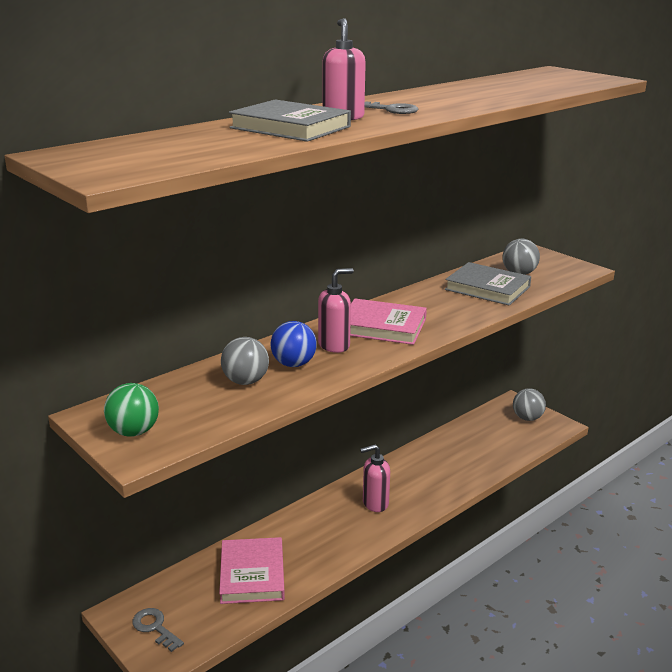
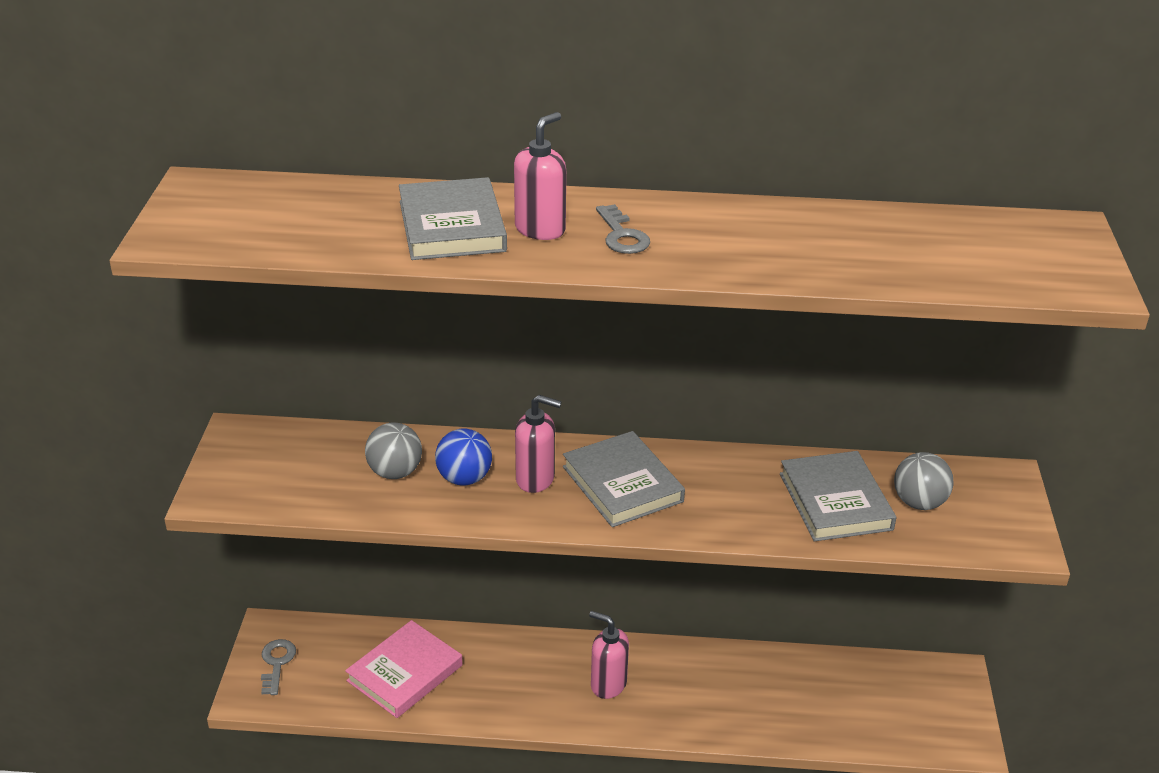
camera: 45 degrees right, 10 degrees up
(134, 432) = (240, 470): green ball -> none
(382, 326) = (622, 484): pink book -> grey book
(527, 418) = (941, 706): grey ball -> none

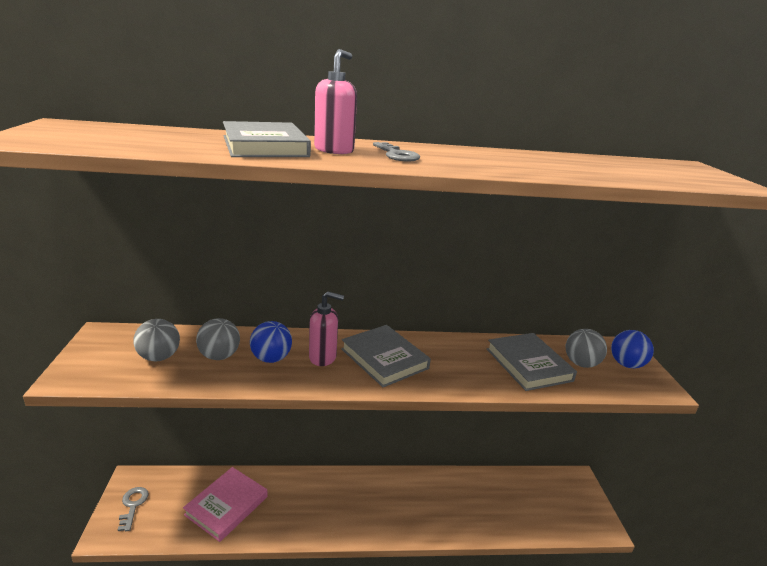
camera: 10 degrees left, 10 degrees down
(317, 471) = (159, 357): none -> grey ball
(608, 684) = (367, 503): pink soap dispenser -> none
(992, 506) = (626, 364): none -> blue ball

